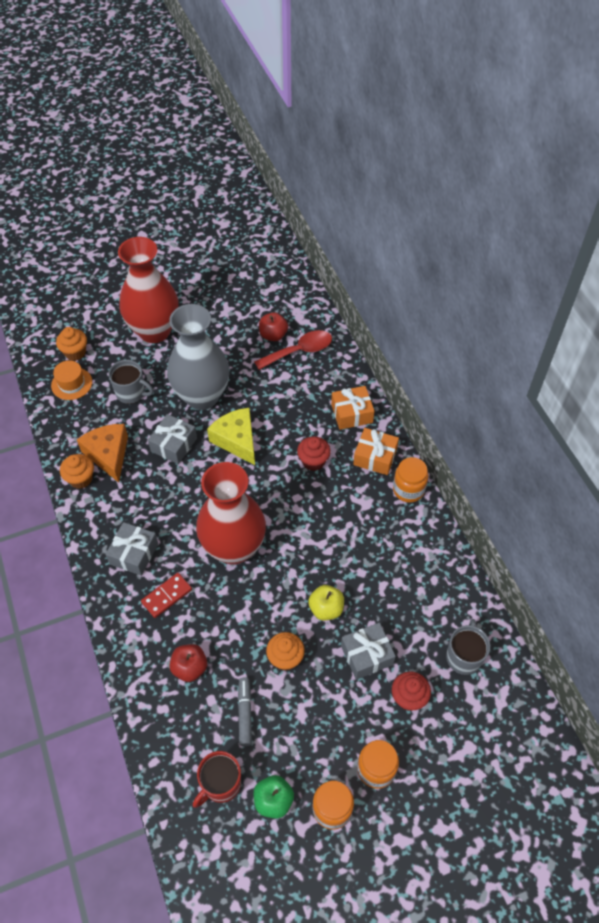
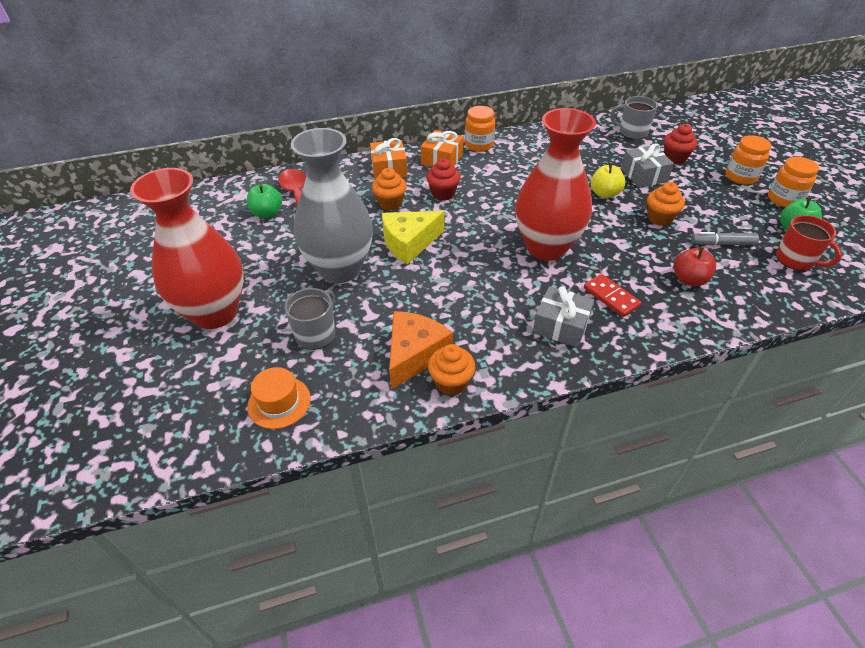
camera: 85 degrees left, 10 degrees down
(75, 352) = (218, 401): orange cupcake -> orange cupcake (390, 203)
(108, 454) = (414, 354): orange cheese -> orange cheese turned 135 degrees clockwise
(174, 444) = (407, 293): grey gift -> none
(273, 335) = (267, 213): red apple -> green apple

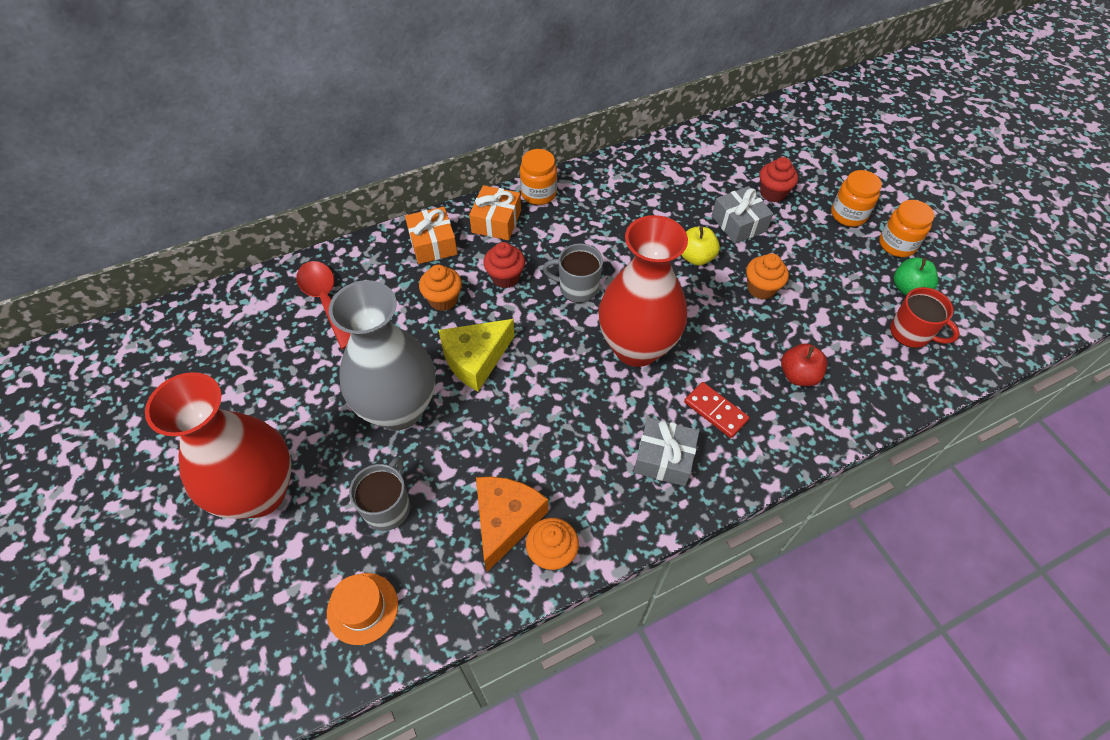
camera: 10 degrees left, 10 degrees up
(267, 213) = (292, 332): green apple -> none
(632, 132) = (720, 156): grey mug -> grey mug (577, 288)
(722, 244) = (832, 319): grey marker -> none

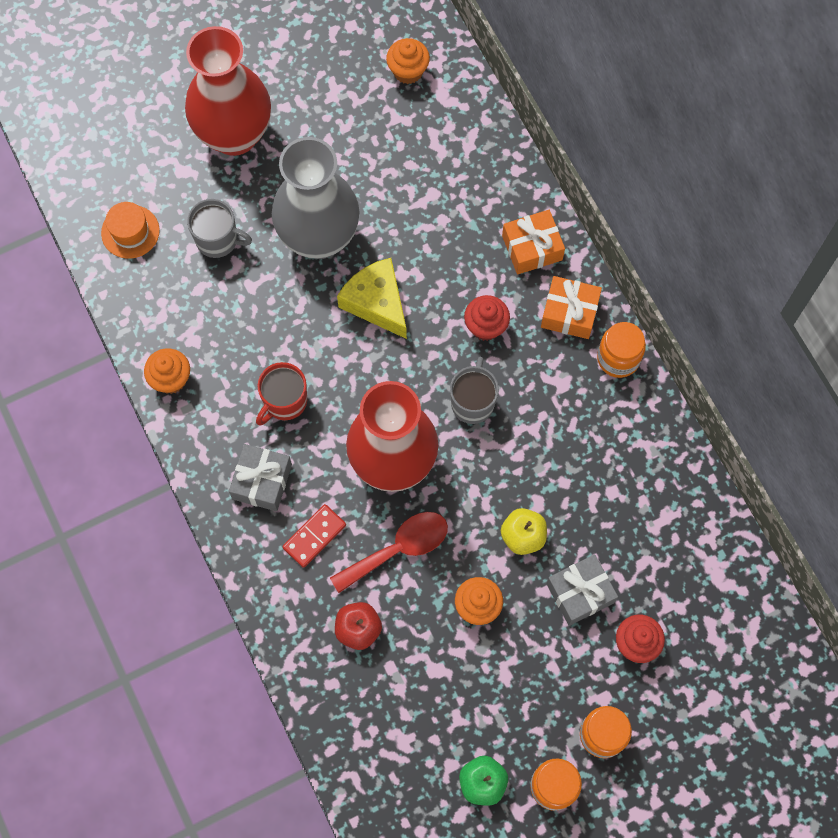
camera: 90 degrees right, 15 degrees up
(326, 301) = (448, 152): red spoon -> red spoon (398, 549)
(443, 299) = (453, 265): orange cupcake -> orange cupcake (408, 71)
(506, 520) = (202, 339): orange cheese -> none
(911, 333) = (416, 769): red mug -> red mug (284, 401)

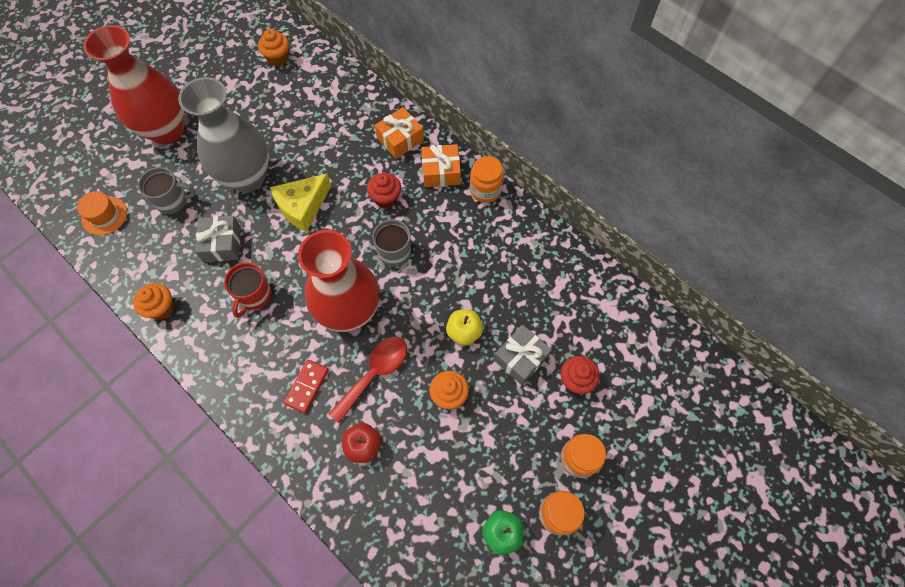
camera: 20 degrees left, 5 degrees down
(262, 481) = (254, 359): grey gift -> grey gift (222, 244)
(376, 302) = (302, 207): yellow cheese -> yellow cheese turned 75 degrees counterclockwise

